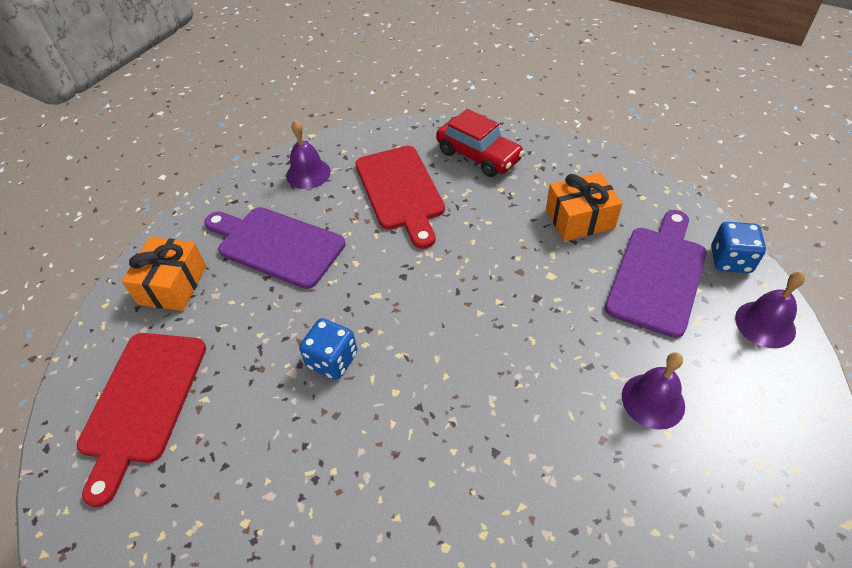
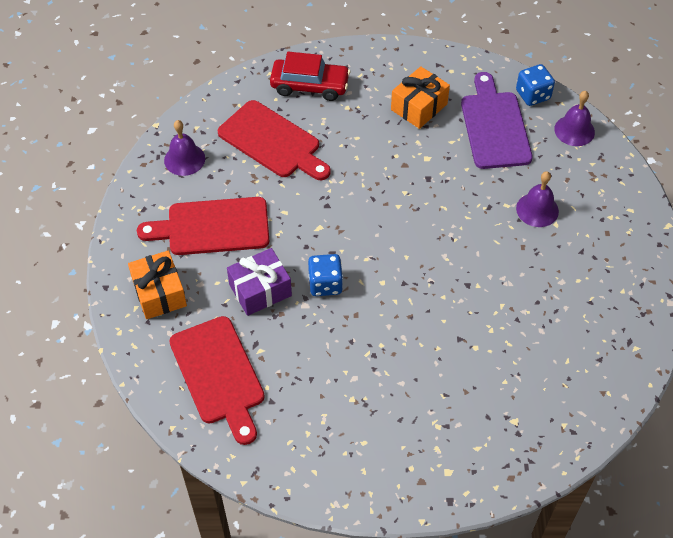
camera: 35 degrees left, 5 degrees up
(263, 331) = (260, 290): none -> purple gift
(276, 245) = (212, 227): purple cutting board -> red cutting board

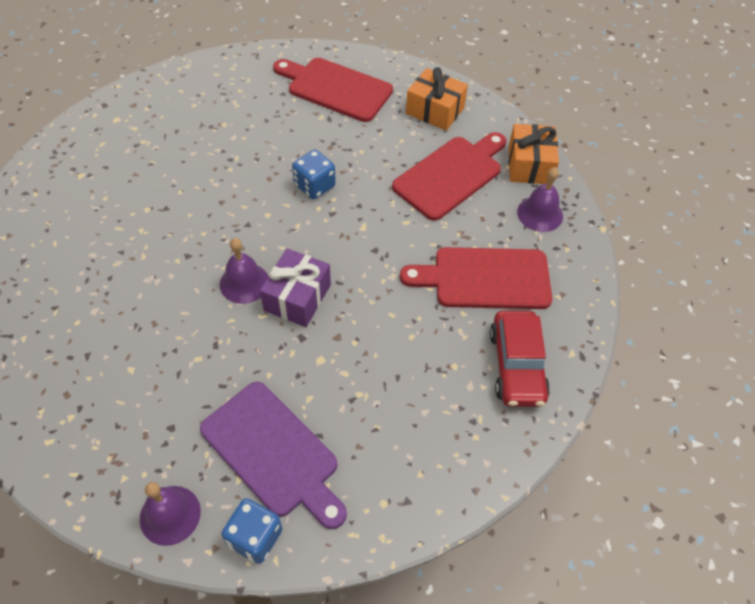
camera: 140 degrees right, 0 degrees up
(260, 290) = (362, 153): purple gift -> purple gift (297, 297)
(310, 86) = (517, 365): red car -> red car turned 60 degrees counterclockwise
(419, 107) = (379, 420): orange gift -> orange gift (529, 165)
(537, 209) = (160, 373): purple bell -> purple bell (244, 283)

